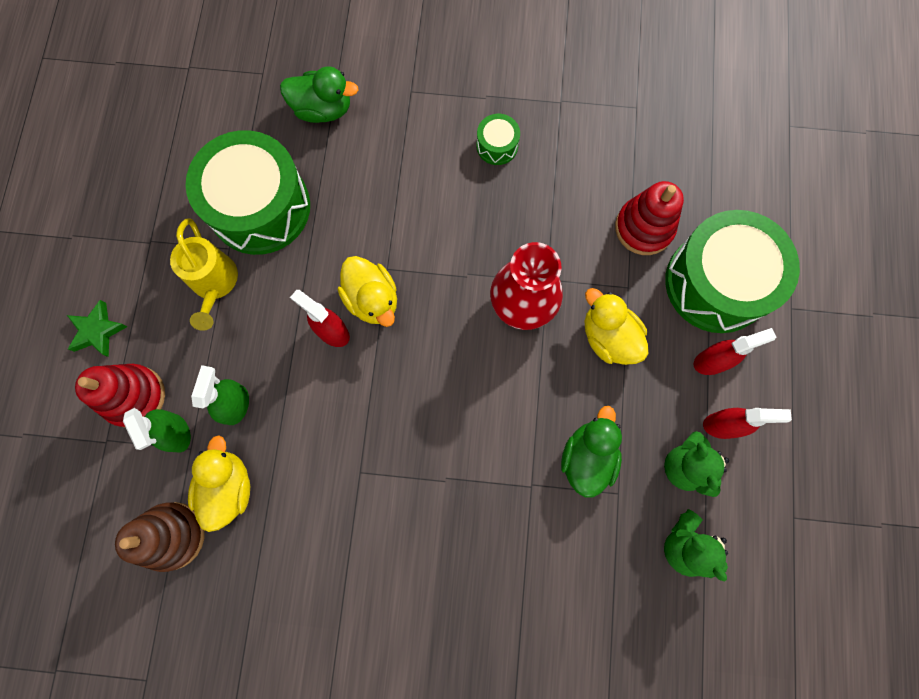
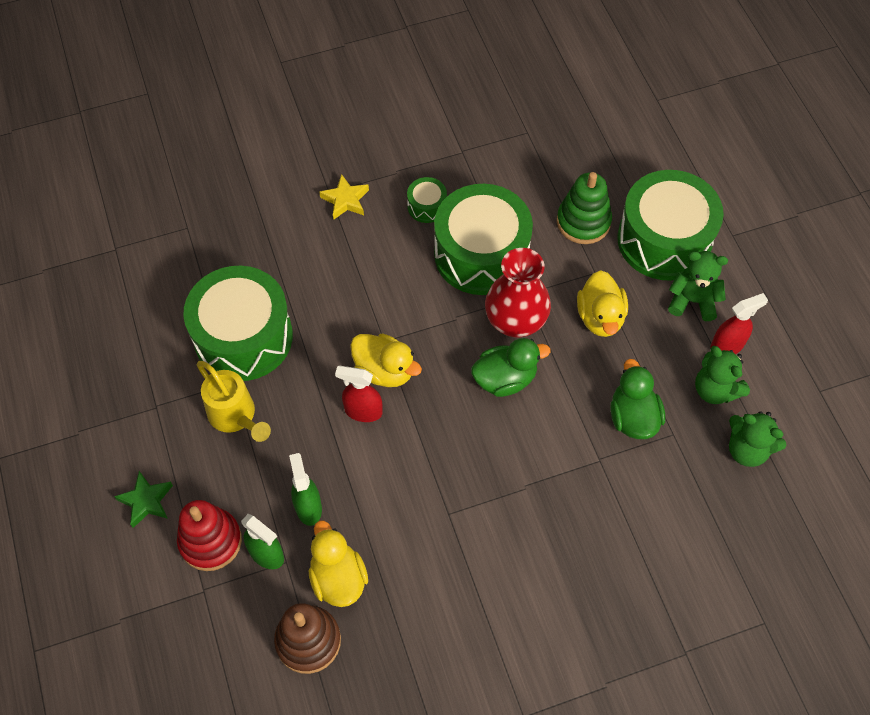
camera: 25 degrees left, 15 degrees down
(323, 109) = (258, 236): green duck -> green duck (505, 379)
(422, 106) = (345, 200): none -> yellow star
(524, 219) = (481, 254): none -> green drum
(608, 337) = (600, 317): yellow duck -> yellow duck turned 120 degrees counterclockwise
(644, 228) = (583, 222): red stacking toy -> green stacking toy
(712, 361) = (692, 301): red spray bottle -> green teddy bear

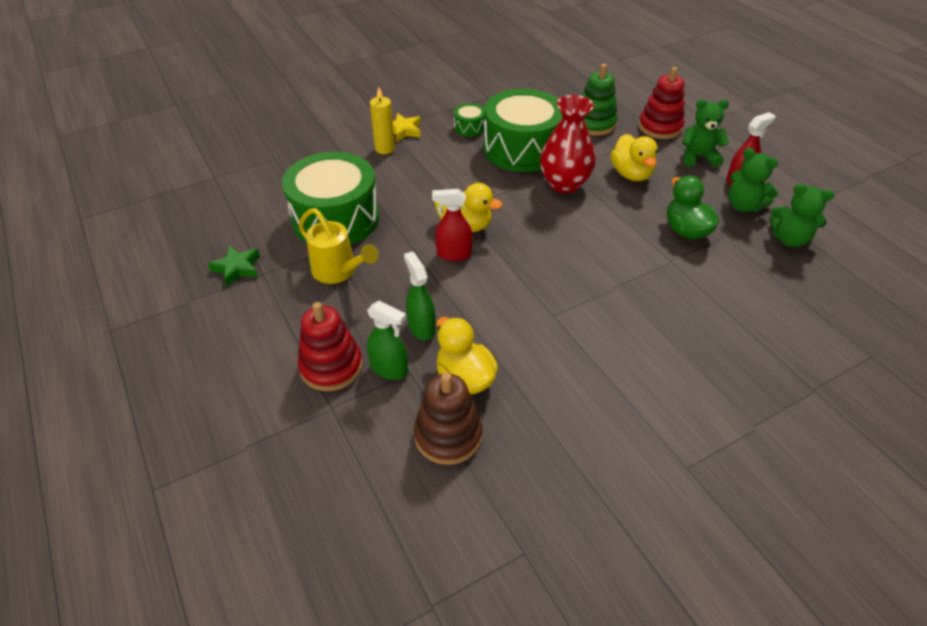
camera: 10 degrees left, 15 degrees down
(146, 501) = (262, 344): green star -> green star (237, 268)
(317, 229) = (385, 149): none -> yellow candle
(505, 379) = (569, 219): green duck -> none
(664, 240) = (660, 127): green drum -> red stacking toy

